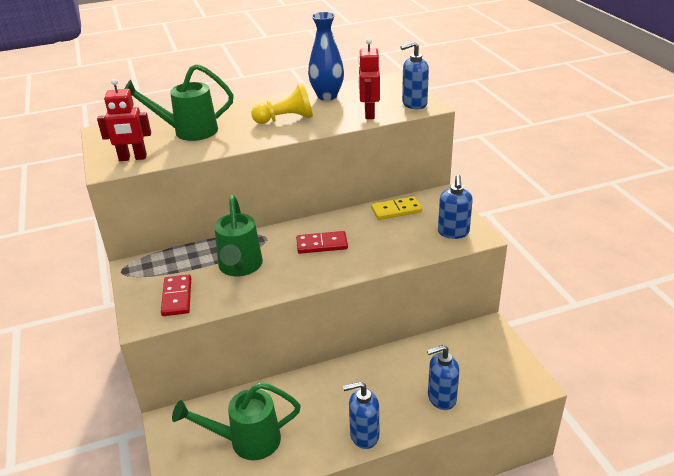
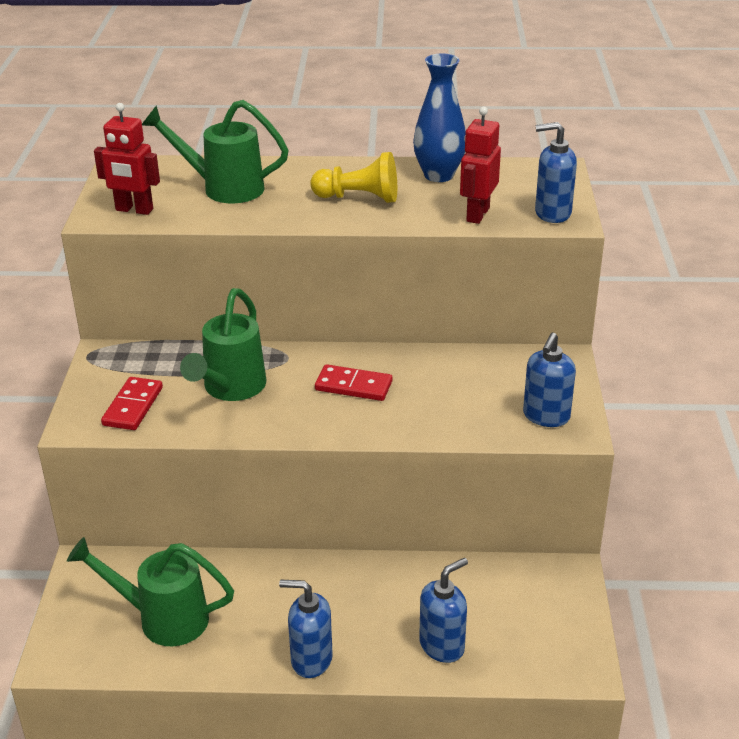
camera: 20 degrees right, 0 degrees up
(396, 210) = (486, 364): yellow domino -> none
(441, 398) = (442, 646): blue soap dispenser -> blue soap dispenser turned 135 degrees clockwise

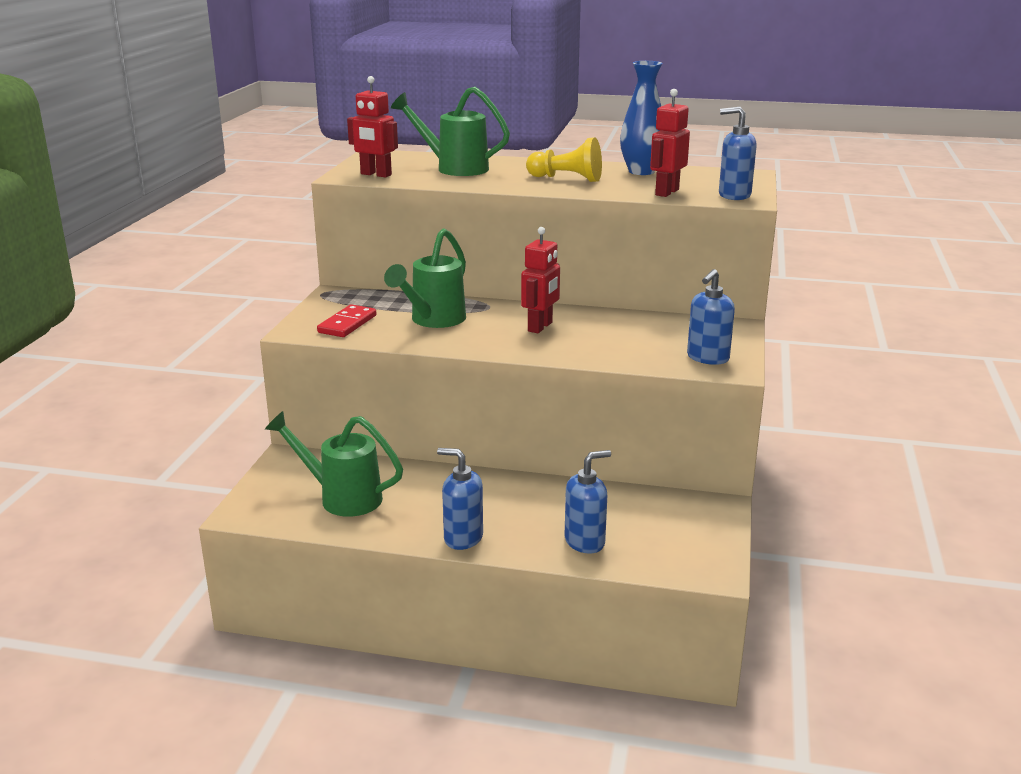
camera: 10 degrees right, 10 degrees down
(353, 386) = (540, 327): red domino -> red robot

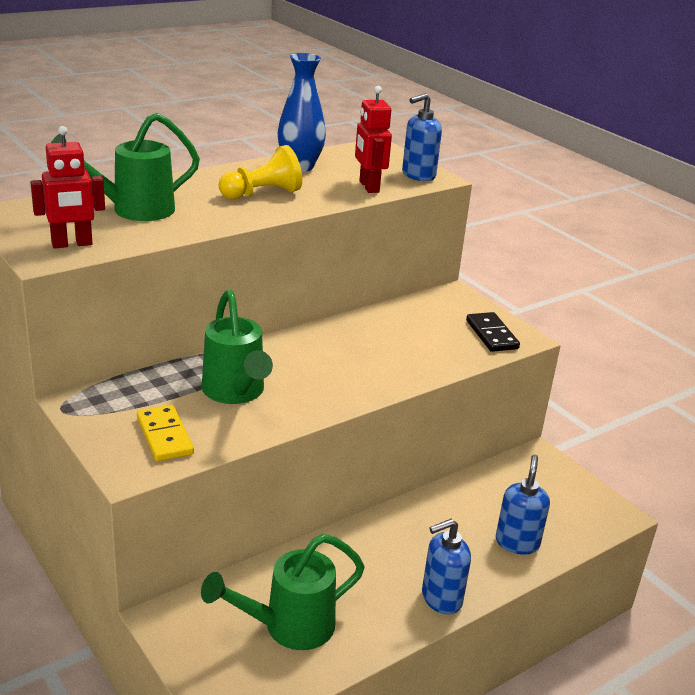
camera: 50 degrees left, 5 degrees up
(347, 324) = (165, 436): red domino -> yellow domino
(540, 327) = (333, 358): red robot -> none
(707, 358) = (491, 335): blue soap dispenser -> black domino

